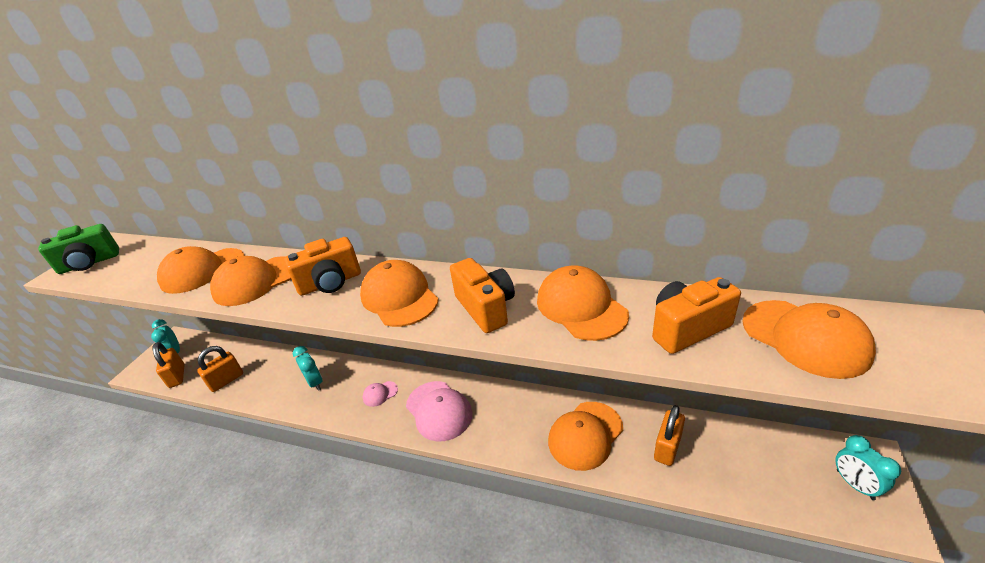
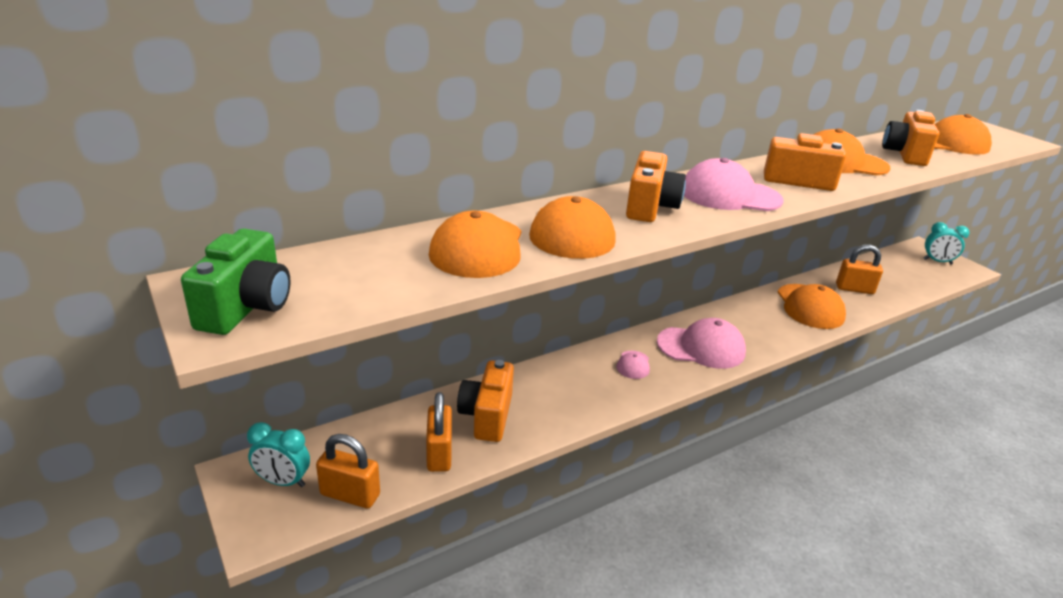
camera: 55 degrees left, 5 degrees down
(272, 374) = (487, 416): none -> orange camera
(315, 382) = (553, 393): turquoise clock -> none
(399, 297) = (729, 195): orange cap -> pink cap
(667, 447) = (854, 289): orange padlock -> orange padlock turned 60 degrees counterclockwise

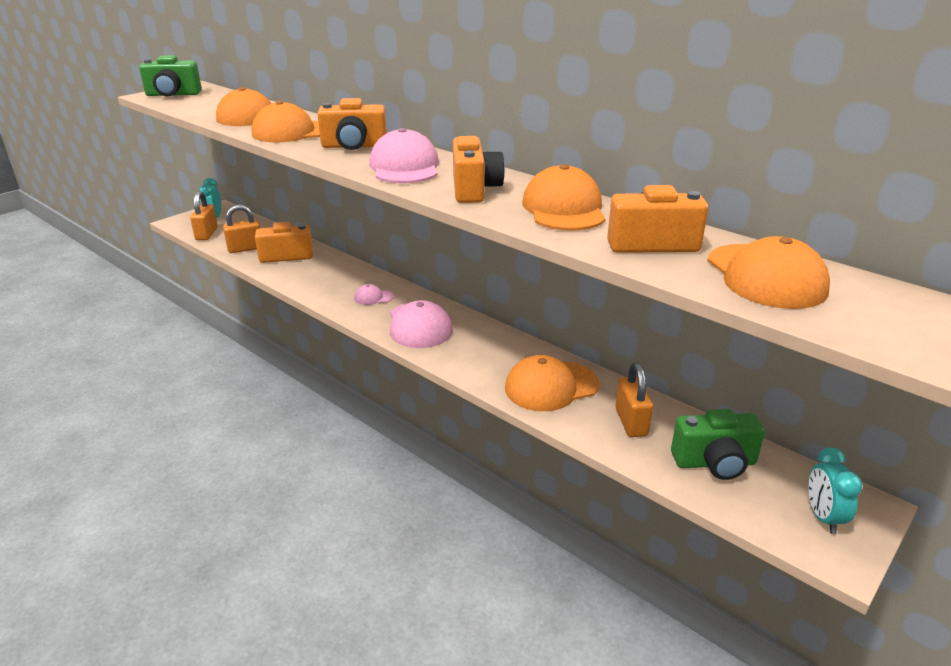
camera: 75 degrees right, 0 degrees up
(895, 275) = (715, 463): none -> green camera

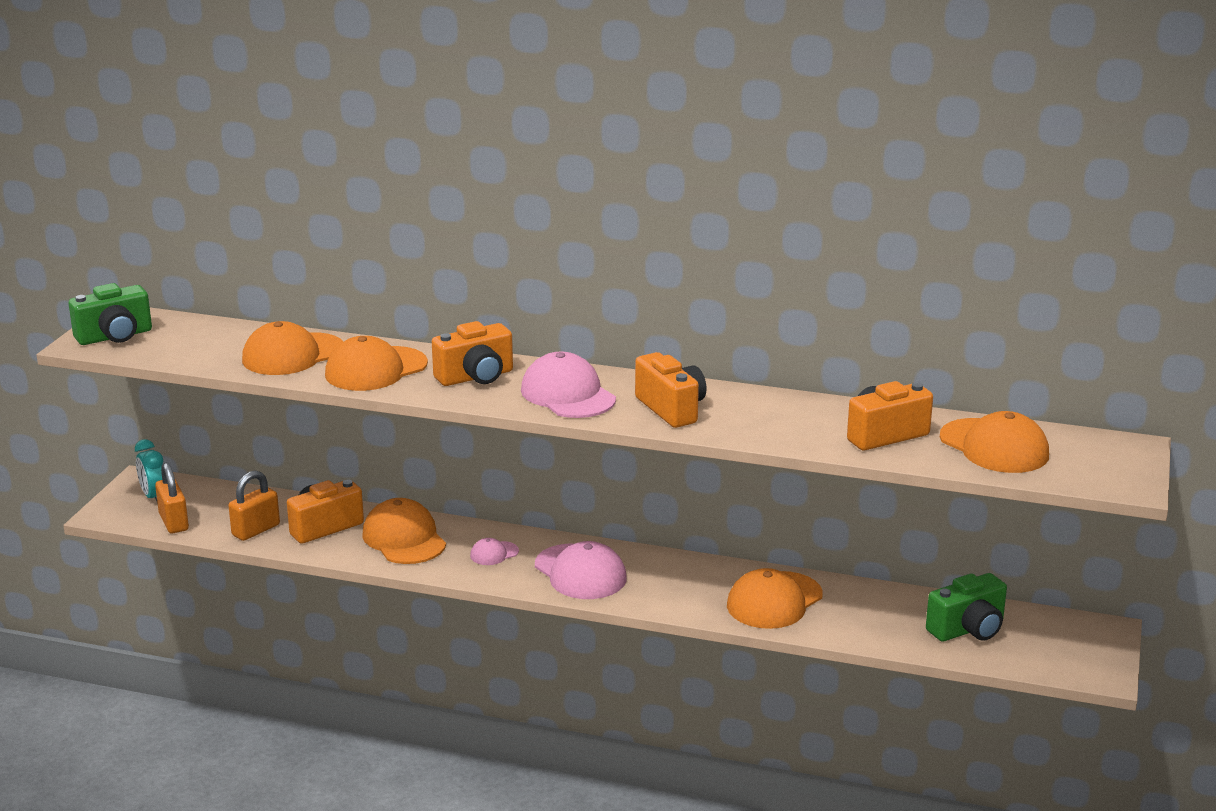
camera: 25 degrees left, 5 degrees down
(564, 209) = (777, 413): orange cap -> orange cap (404, 538)
(631, 422) = (873, 614): orange padlock -> none
(823, 517) = (1076, 648): turquoise clock -> none

